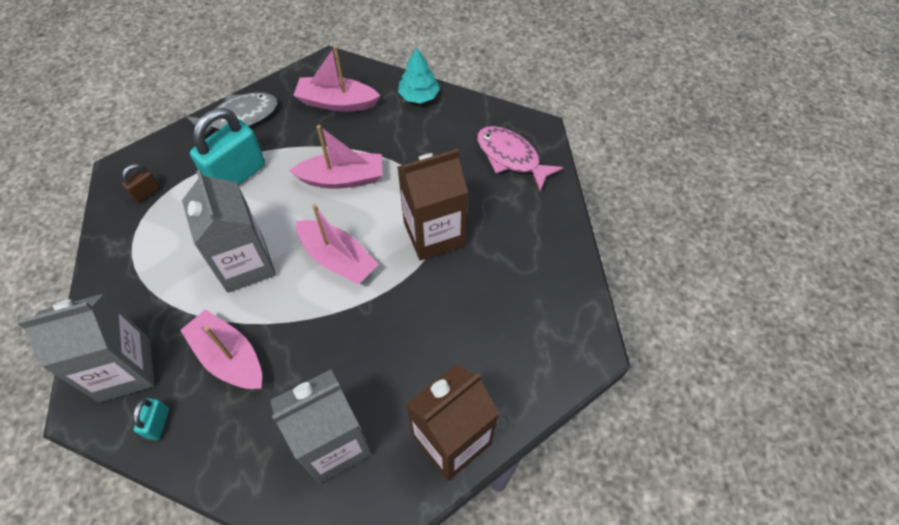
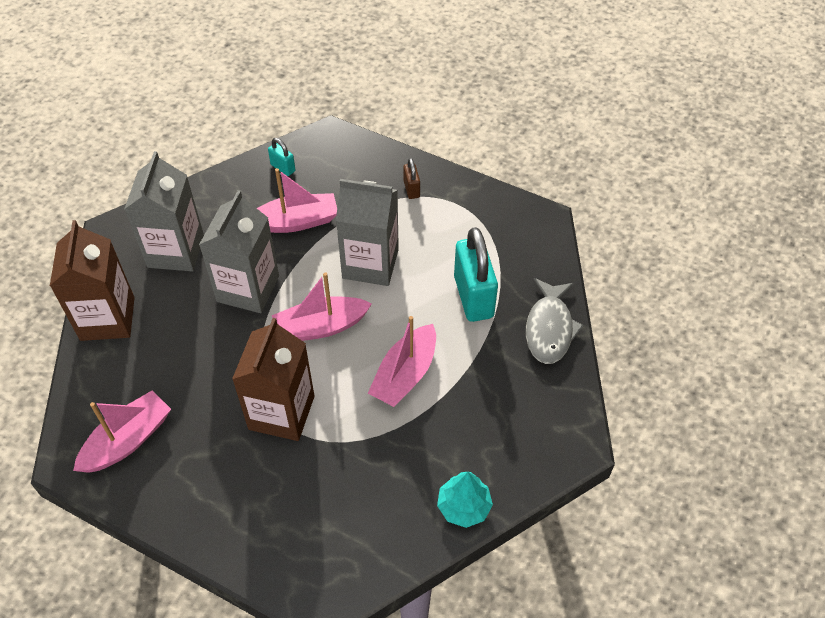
camera: 125 degrees right, 5 degrees down
(125, 369) = (340, 164): grey carton -> grey carton (248, 289)
(146, 192) = (502, 228): brown padlock -> brown padlock (411, 189)
(336, 102) = (511, 421): pink boat -> pink boat (128, 440)
(511, 157) = (309, 542): pink fish -> none

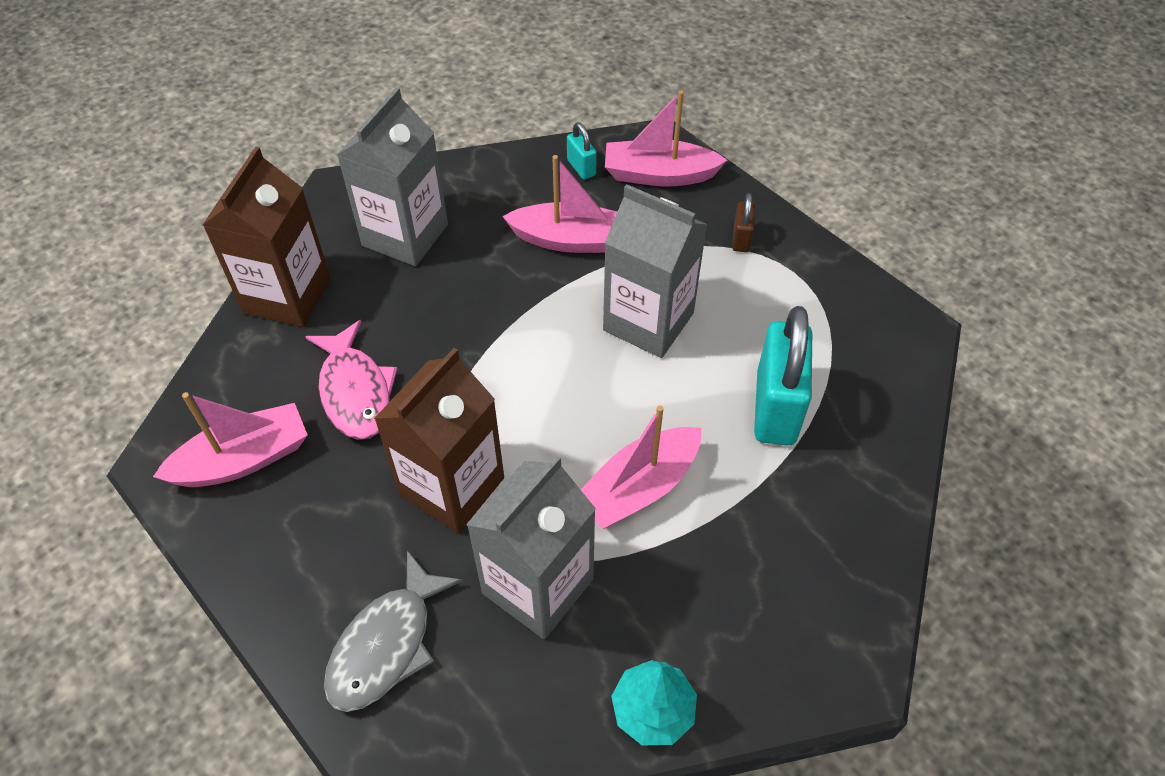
camera: 20 degrees right, 0 degrees up
(187, 370) = (355, 391): none -> pink fish
(248, 289) = (475, 308): grey carton -> grey carton (538, 586)
(320, 327) = (549, 386): pink boat -> pink boat (659, 175)
(549, 328) = (872, 486): grey fish -> grey fish (387, 644)

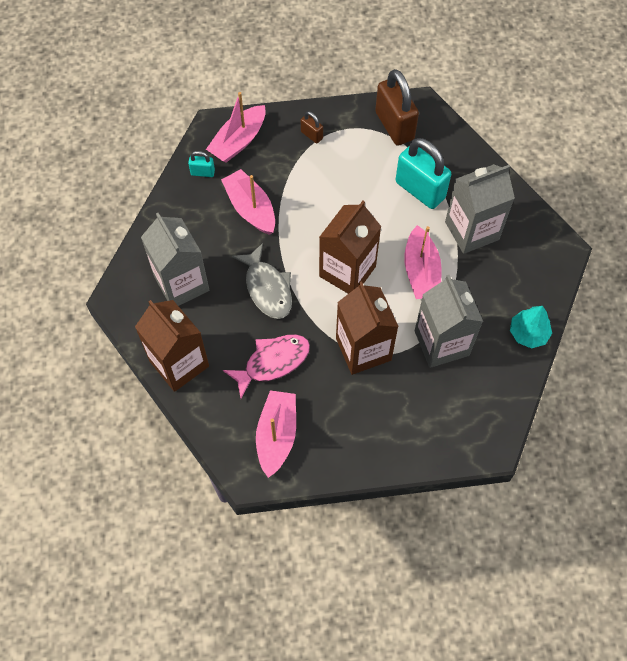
camera: 55 degrees left, 10 degrees up
(355, 391) = (272, 362): pink fish -> pink fish turned 45 degrees counterclockwise
(387, 644) = (427, 421): grey fish -> grey fish (267, 288)
(564, 396) = (347, 271): none -> brown carton
(571, 240) = (250, 208): pink boat -> pink boat turned 75 degrees counterclockwise
(648, 321) = (331, 208): grey carton -> grey carton (472, 231)
(849, 318) = (394, 126): none -> brown padlock

